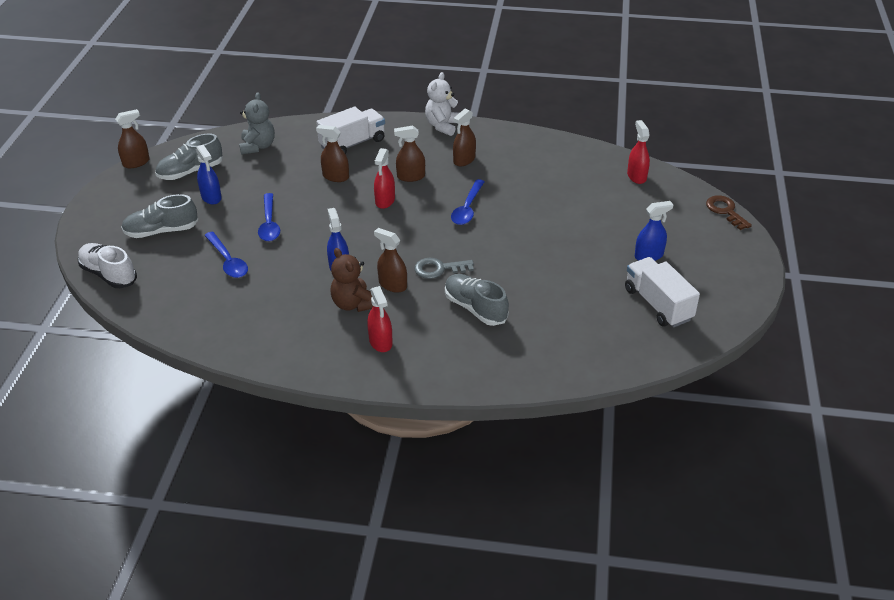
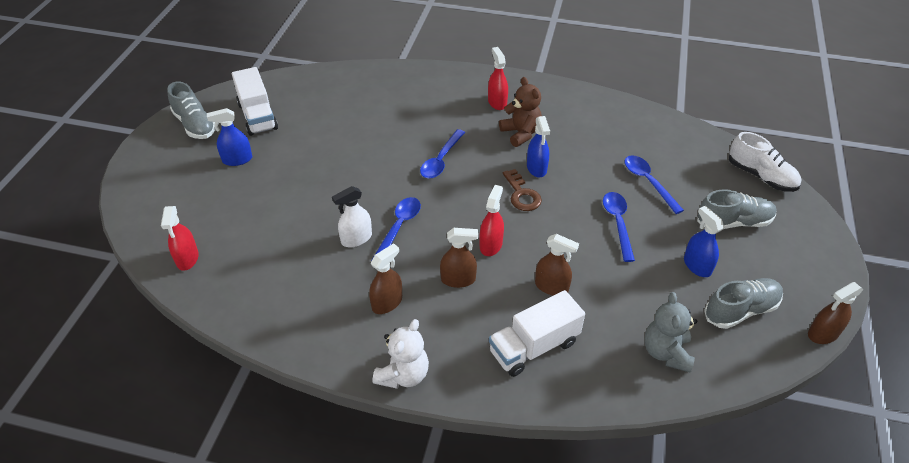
camera: 175 degrees left, 5 degrees up
(392, 285) = (485, 148): brown spray bottle -> none
(439, 269) = (441, 160): grey key -> blue spoon
(475, 308) = (414, 123): grey shoe -> grey shoe (195, 125)
(502, 198) = (356, 239): none -> white spray bottle
(725, 211) = (124, 203): brown key -> brown key (522, 195)

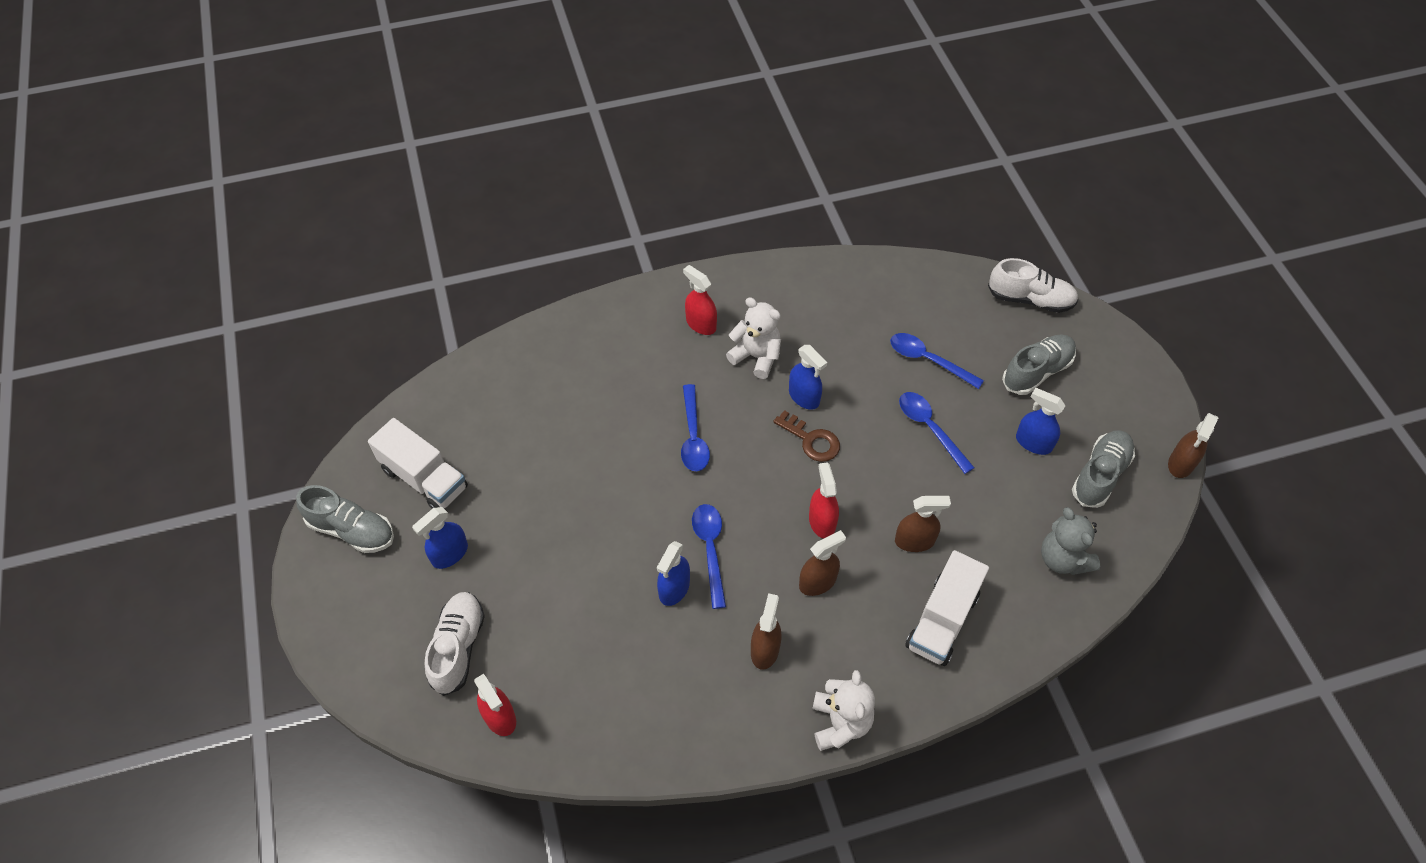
camera: 30 degrees left, 10 degrees up
(198, 210) = (458, 647): none -> white shoe
(356, 239) = (674, 588): white spray bottle -> blue spray bottle
(521, 133) = (756, 357): brown teddy bear -> white teddy bear

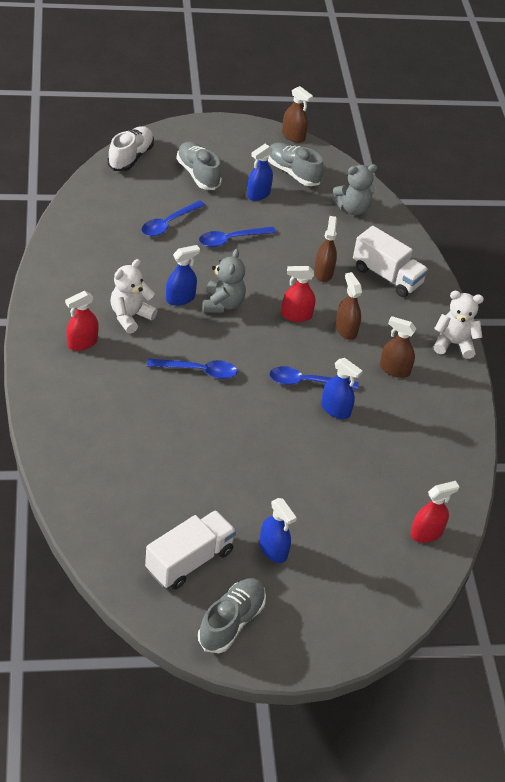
camera: 85 degrees left, 10 degrees down
(458, 647) = (363, 553): white shoe -> none
(811, 440) = (222, 304): brown key -> grey teddy bear

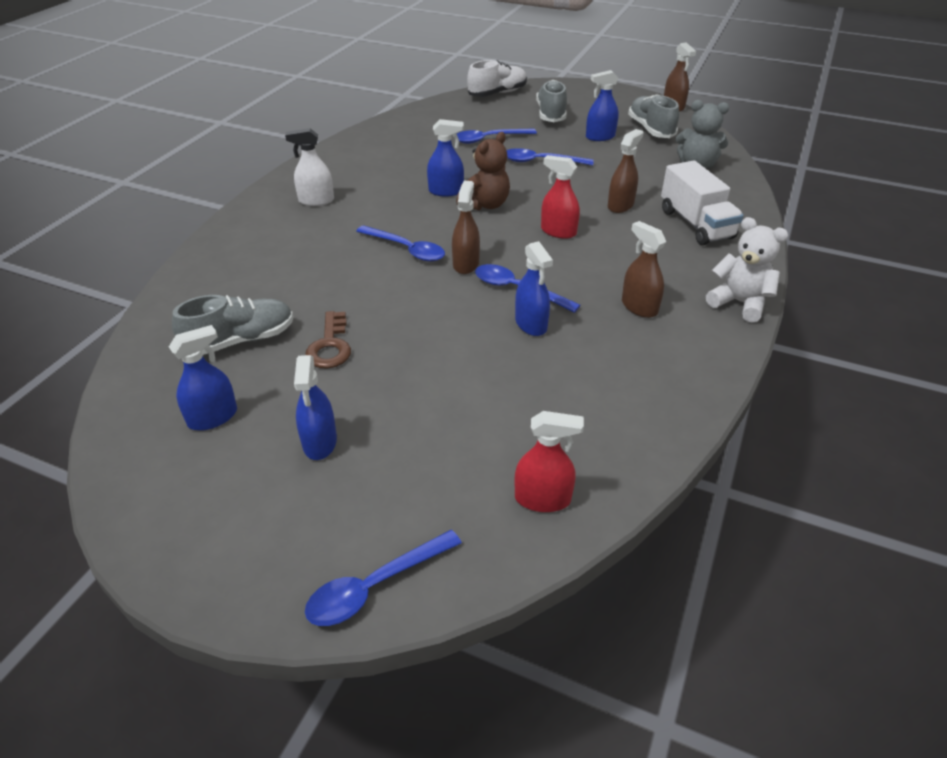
camera: 35 degrees right, 5 degrees down
(82, 343) = (316, 200): red spray bottle -> white spray bottle
(130, 316) = (382, 193): white teddy bear -> none
(189, 561) = (213, 417): white truck -> blue spray bottle
(217, 477) = (330, 346): none -> brown key
(222, 304) = (485, 205): grey teddy bear -> brown teddy bear
(231, 622) = (187, 505): grey shoe -> grey shoe (240, 340)
(346, 329) = (607, 256): brown spray bottle -> brown spray bottle (466, 264)
(376, 620) = (375, 586): none -> blue spoon

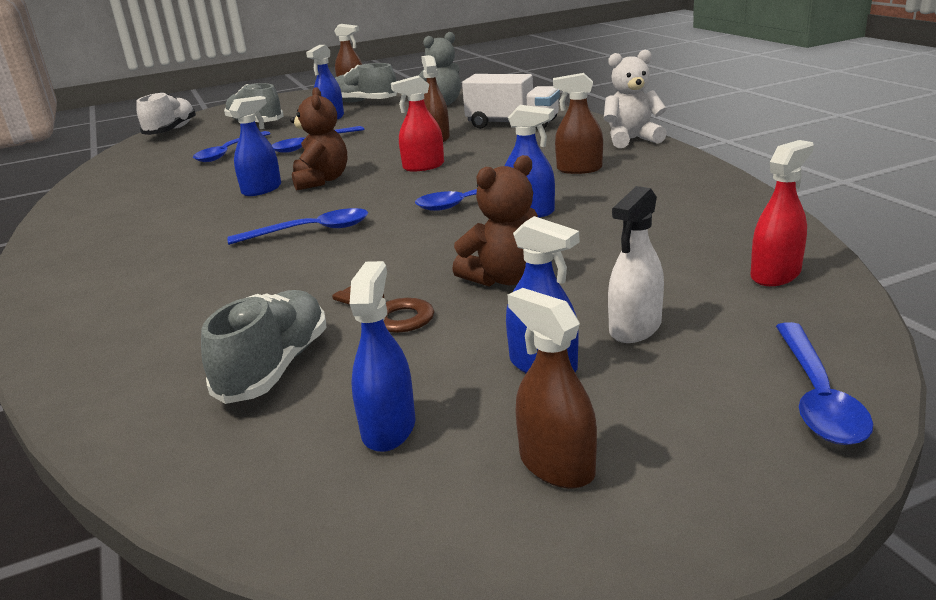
camera: 45 degrees left, 15 degrees down
(316, 200) = (121, 251): white spray bottle -> white spray bottle (635, 328)
(416, 368) = (504, 278): none -> brown teddy bear
(466, 264) = (390, 212): brown spray bottle -> brown spray bottle (556, 465)

